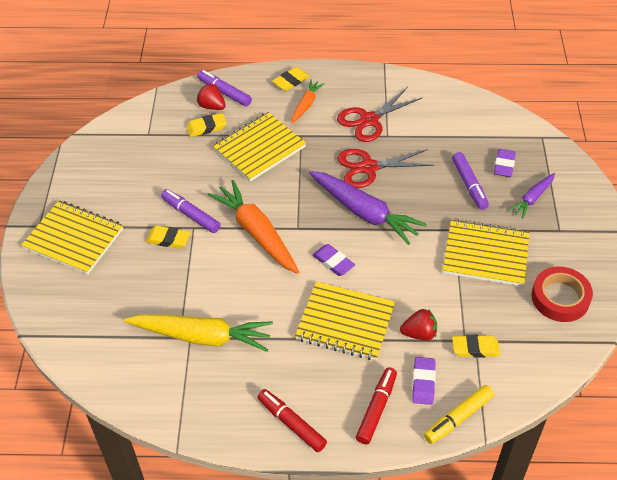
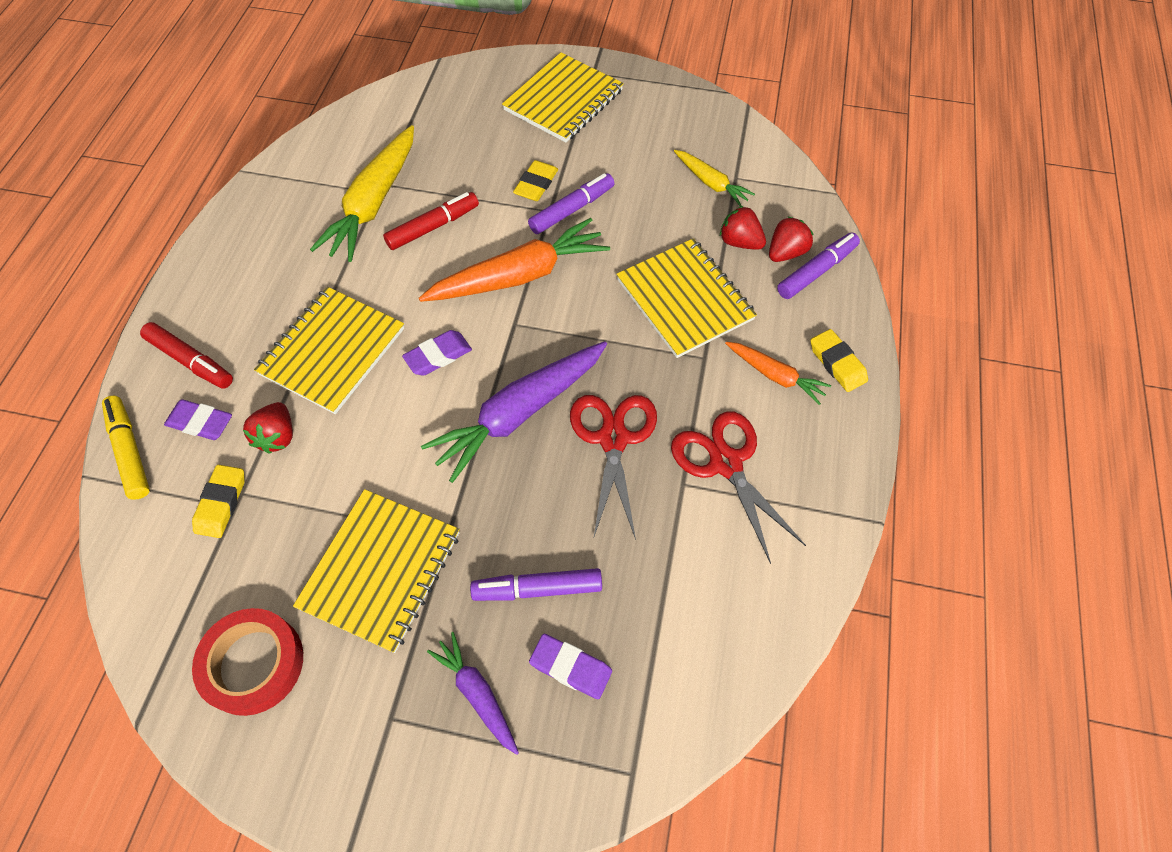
camera: 100 degrees right, 10 degrees up
(155, 146) = (711, 183): none -> yellow carrot
(206, 127) = (739, 242): yellow eraser -> red strawberry
(291, 423) = (216, 272): red marker -> red marker (433, 227)

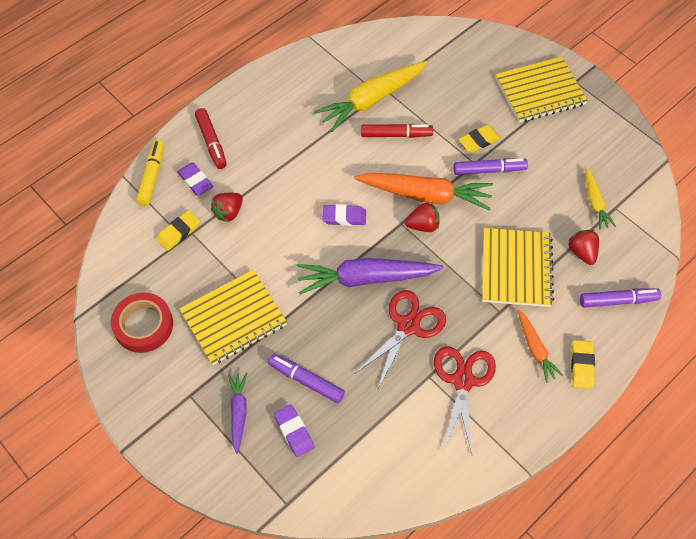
camera: 35 degrees right, 0 degrees up
(332, 351) = (288, 180): yellow notebook -> none
(785, 253) = (607, 277): red strawberry -> red strawberry (423, 225)

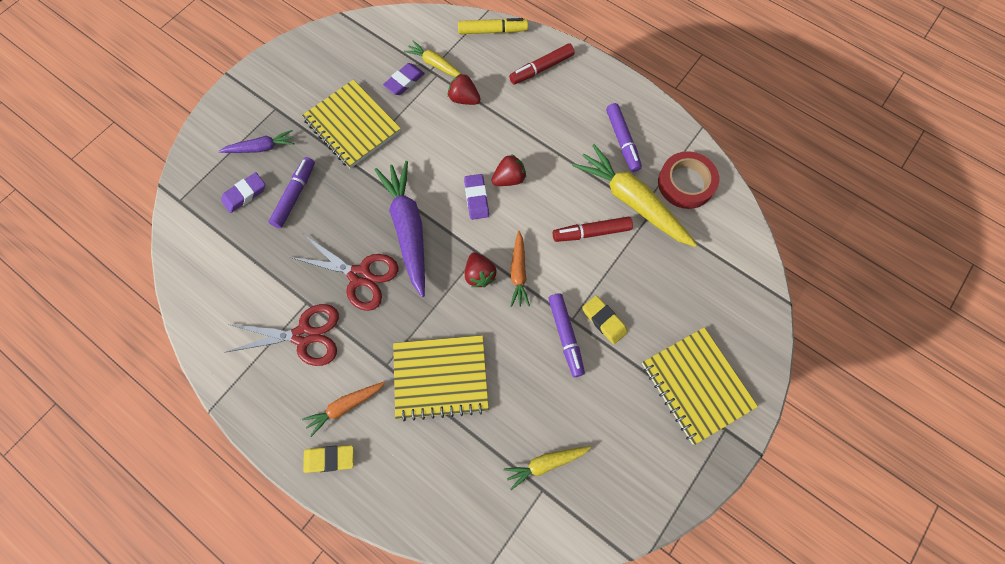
camera: 80 degrees right, 10 degrees up
(143, 325) = (338, 60): red tape -> red tape (685, 183)
(179, 232) = (435, 65): yellow eraser -> yellow carrot
(195, 181) = (494, 65): purple eraser -> purple eraser (404, 81)
(396, 134) = (591, 232): red marker -> red marker turned 90 degrees clockwise
(425, 195) = (518, 272): orange carrot -> orange carrot, size x0.54
(582, 252) = (473, 451): red strawberry -> red strawberry (509, 179)
(618, 300) = (415, 498): purple marker -> purple marker (622, 141)

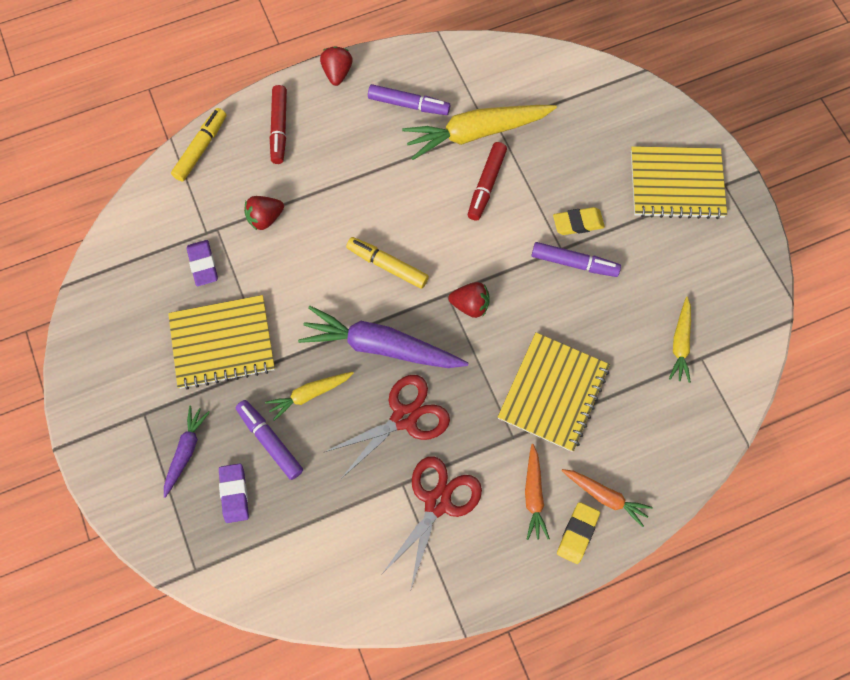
camera: 60 degrees left, 0 degrees up
(435, 65) = (204, 224): yellow carrot -> yellow carrot (309, 394)
(476, 198) = (387, 265): purple eraser -> yellow marker
(509, 179) = (385, 225): red strawberry -> red strawberry (337, 73)
(518, 272) = (488, 269): orange carrot -> orange carrot (605, 496)
(685, 183) = (486, 79): red tape -> none

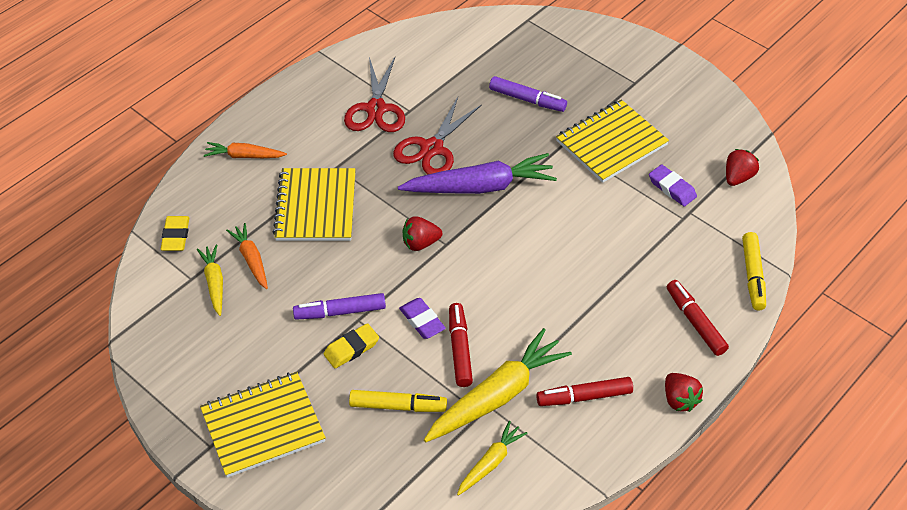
camera: 155 degrees right, 20 degrees down
(186, 451) = (585, 73): purple carrot -> none
(234, 493) = (531, 64): purple eraser -> purple eraser (422, 321)
(265, 218) = (647, 242): red strawberry -> red strawberry (738, 177)
(309, 394) = (517, 136): yellow carrot -> yellow carrot (490, 463)
(387, 265) = (512, 246): yellow marker -> yellow marker (398, 406)
(409, 104) = (584, 397): purple marker -> red marker
(533, 495) = (302, 138): orange carrot -> orange carrot (251, 260)
(577, 533) = (258, 127): yellow eraser -> yellow eraser (175, 236)

